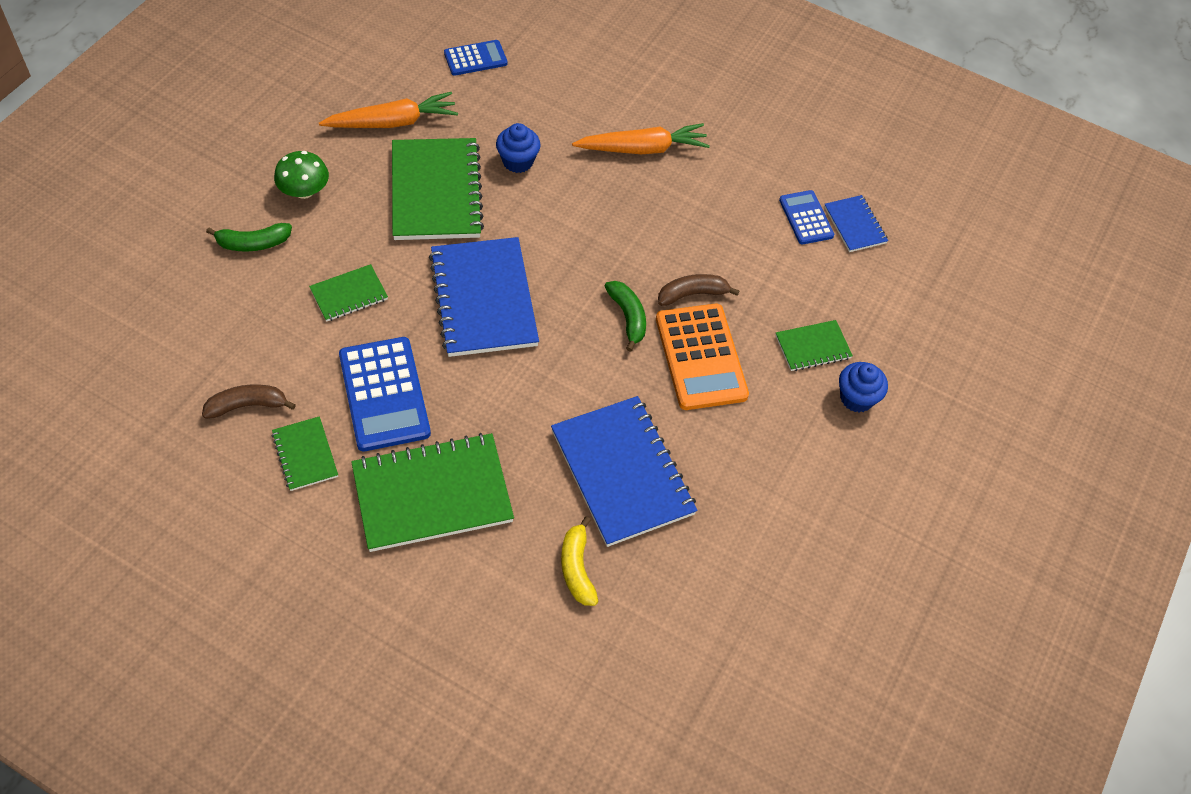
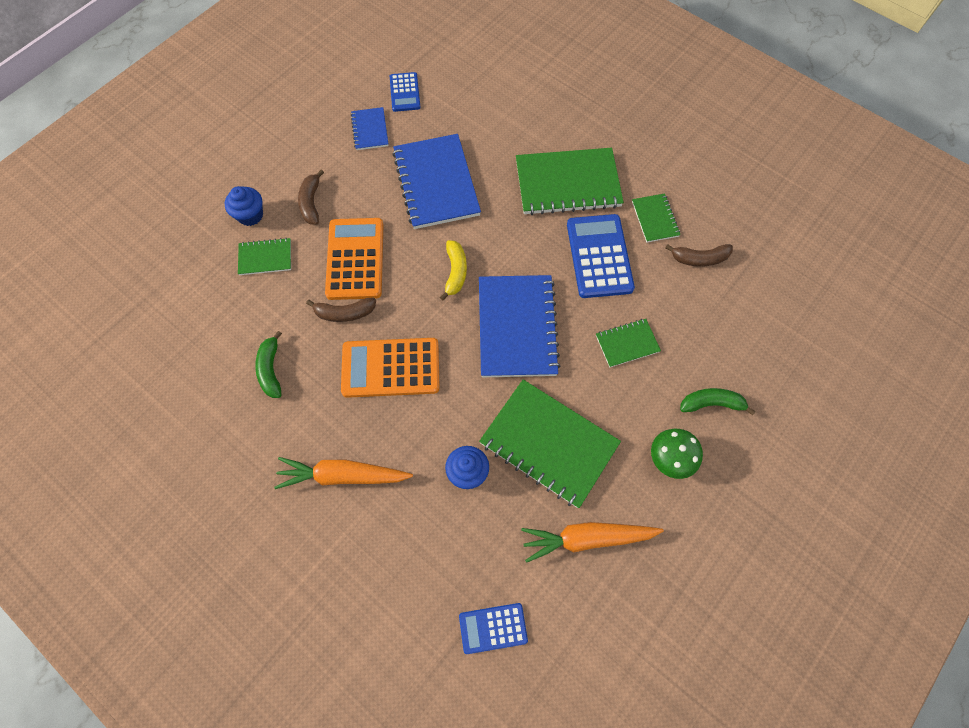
camera: 165 degrees left, 10 degrees up
(436, 192) = (549, 443): green notebook -> green notebook turned 60 degrees counterclockwise
(577, 568) = (479, 130): yellow banana -> yellow banana (455, 272)
(621, 244) = (391, 368): none -> orange calculator
(628, 317) = (403, 298): green banana -> green banana (271, 369)
(784, 424) = (311, 202): none -> brown banana
(806, 218) = (218, 377): blue calculator -> blue calculator (405, 92)
(855, 225) = (178, 365): blue notebook -> blue notebook (370, 130)

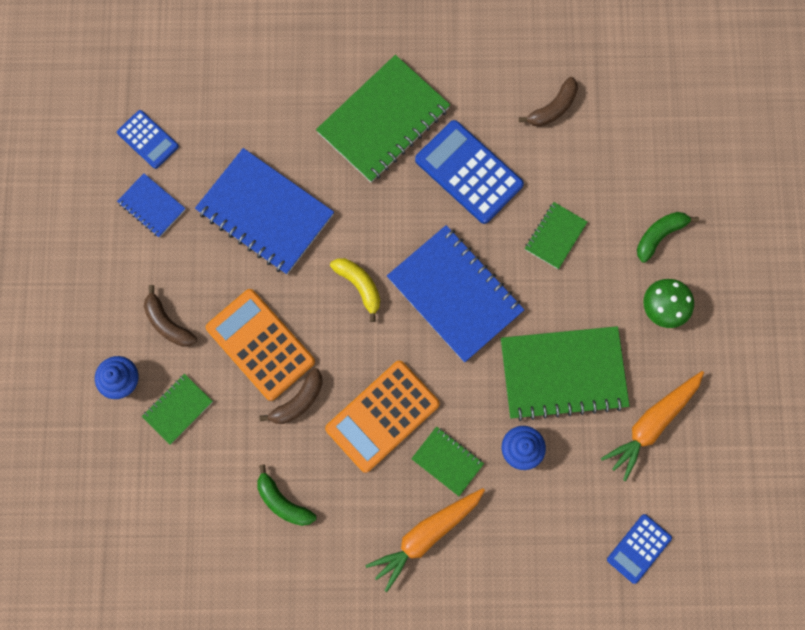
camera: 40 degrees left, 10 degrees up
(655, 219) = (486, 97): green notebook -> green notebook (447, 461)

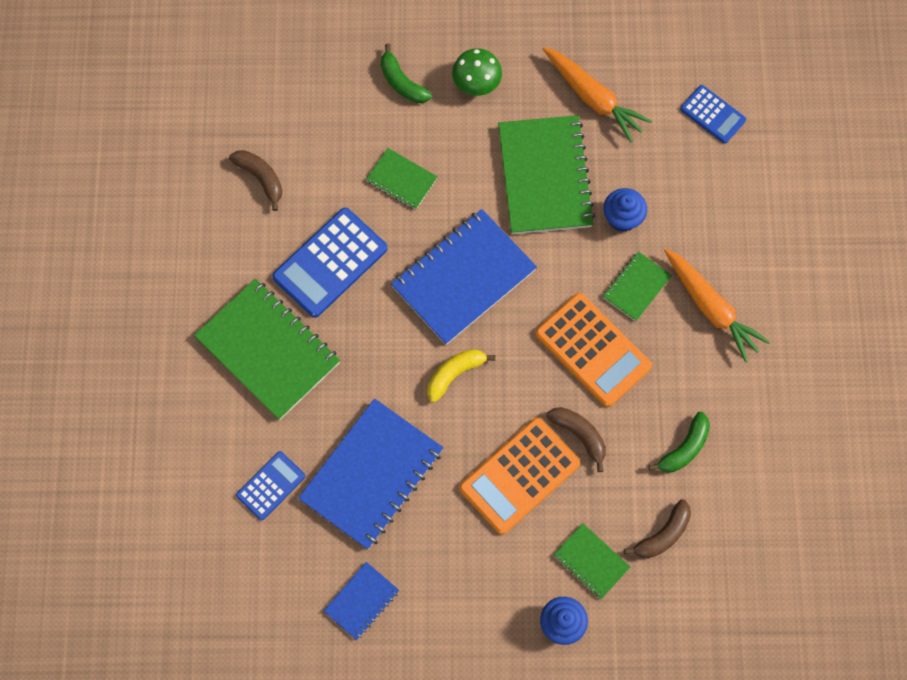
camera: 90 degrees left, 5 degrees down
(148, 139) = (281, 610): blue calculator -> blue calculator (271, 485)
(168, 323) = (497, 576): brown banana -> brown banana (663, 535)

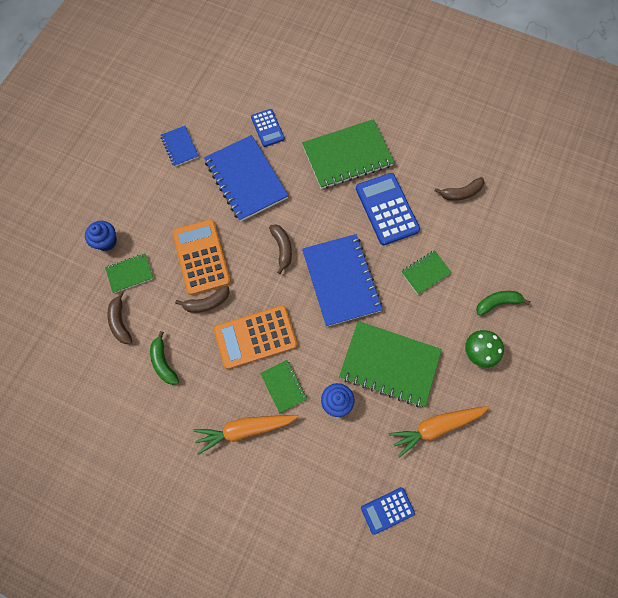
camera: 115 degrees right, 0 degrees up
(454, 374) = (282, 248): yellow banana -> brown banana

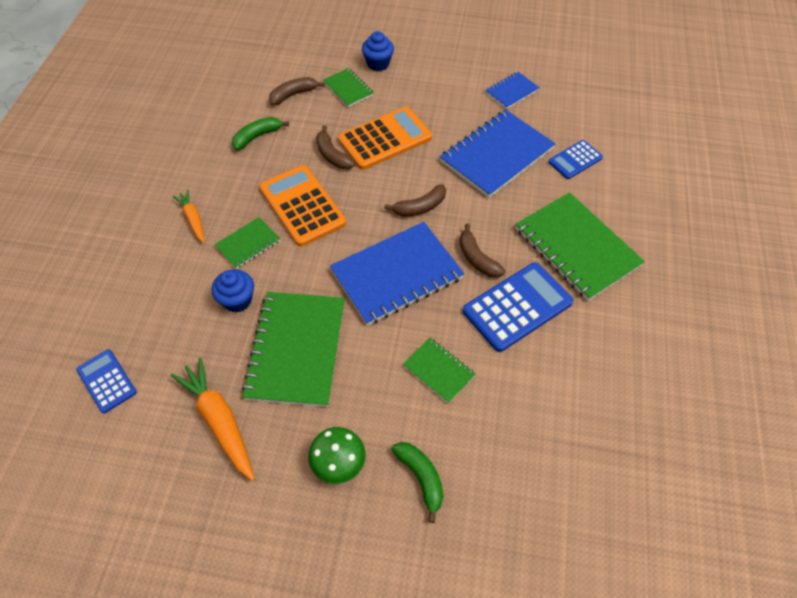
camera: 75 degrees right, 15 degrees down
(245, 429) = (193, 219): orange carrot -> orange carrot, size x0.60
(461, 193) = (583, 397): brown banana -> brown banana (477, 258)

